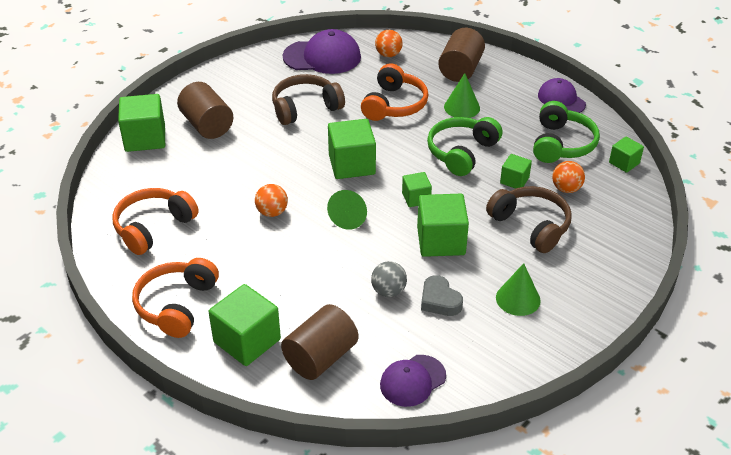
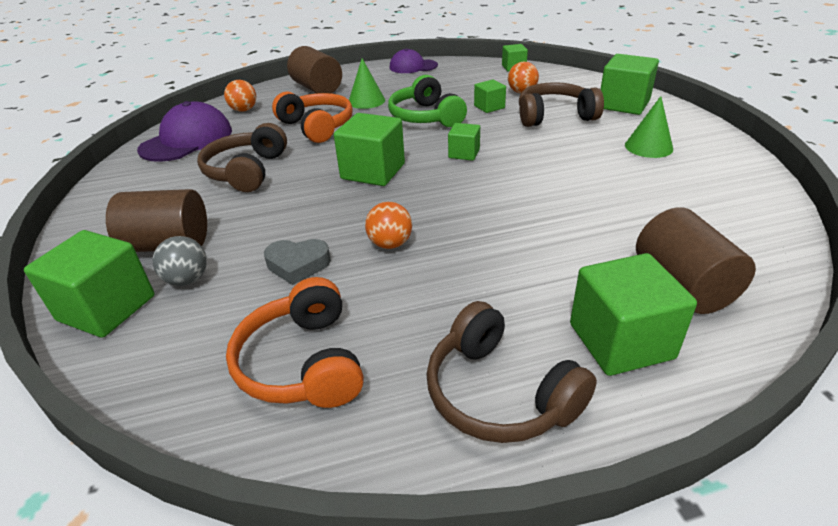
camera: 55 degrees left, 5 degrees down
(176, 305) = (499, 393): orange headphones -> brown headphones
(350, 216) = (453, 195): green cone -> none
(388, 291) = (593, 207): grey ball -> grey ball (187, 280)
(412, 381) = (747, 233): purple cap -> none
(439, 300) = (626, 183): grey heart -> grey heart (298, 265)
(441, 241) = (538, 159): green cube -> green cube (623, 104)
(562, 144) = (466, 80): green headphones -> none

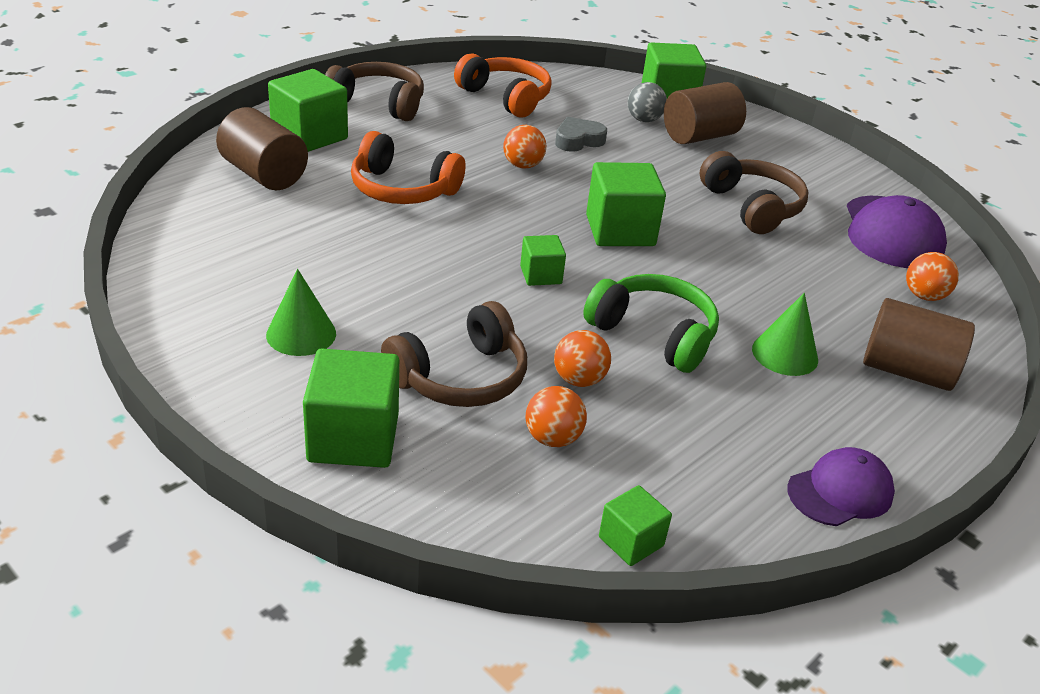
camera: 145 degrees right, 0 degrees up
(317, 126) = (777, 284): orange headphones -> orange headphones (402, 189)
(489, 107) = (579, 380): green cube -> orange ball

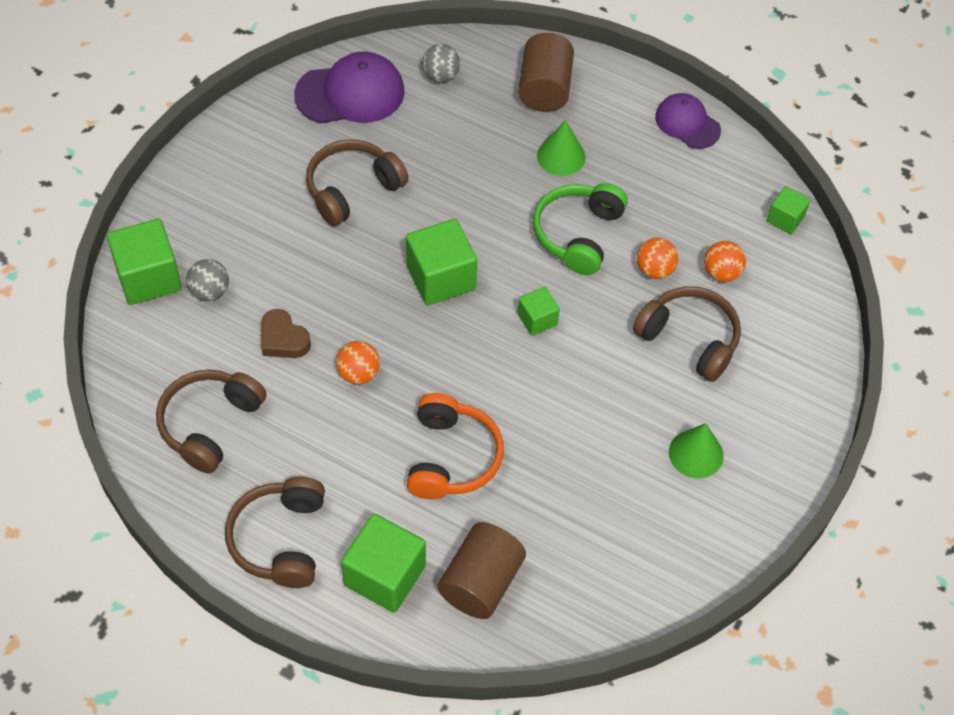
camera: 105 degrees left, 20 degrees up
(353, 438) = (781, 381): green cube -> none
(506, 97) = (209, 424): orange headphones -> brown headphones
(578, 140) = (283, 339): grey heart -> brown heart
(699, 136) = (227, 241): brown cylinder -> none
(924, 296) = (440, 76): orange ball -> grey ball

